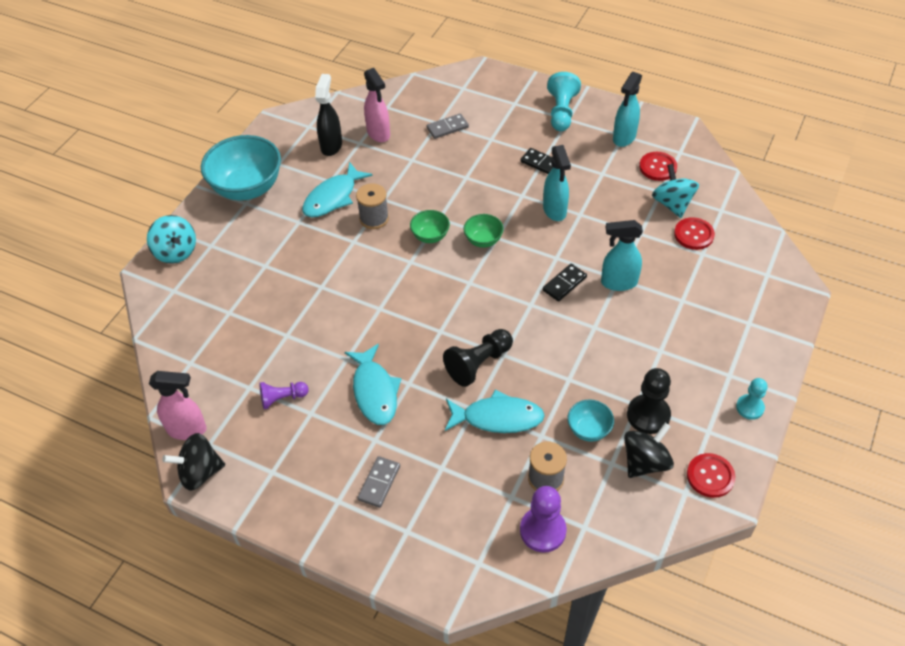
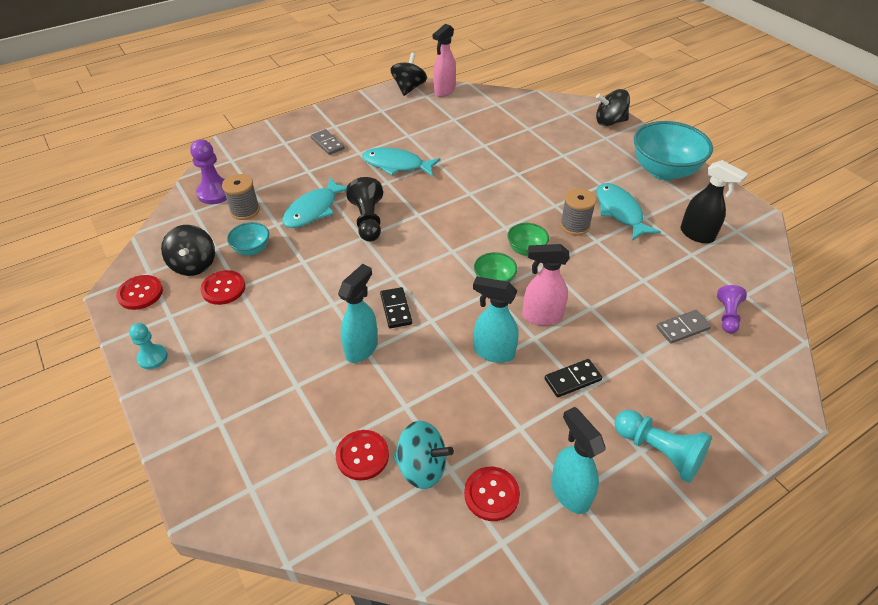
camera: 120 degrees right, 5 degrees down
(176, 252) = (609, 122): turquoise spinning top -> black spinning top
(282, 398) = (431, 128): purple pawn -> purple pawn (727, 315)
(378, 133) = (700, 272): pink spray bottle -> pink spray bottle (541, 316)
(447, 128) = (682, 328): grey domino -> grey domino turned 60 degrees clockwise
(648, 415) = (223, 288): black pawn -> red button

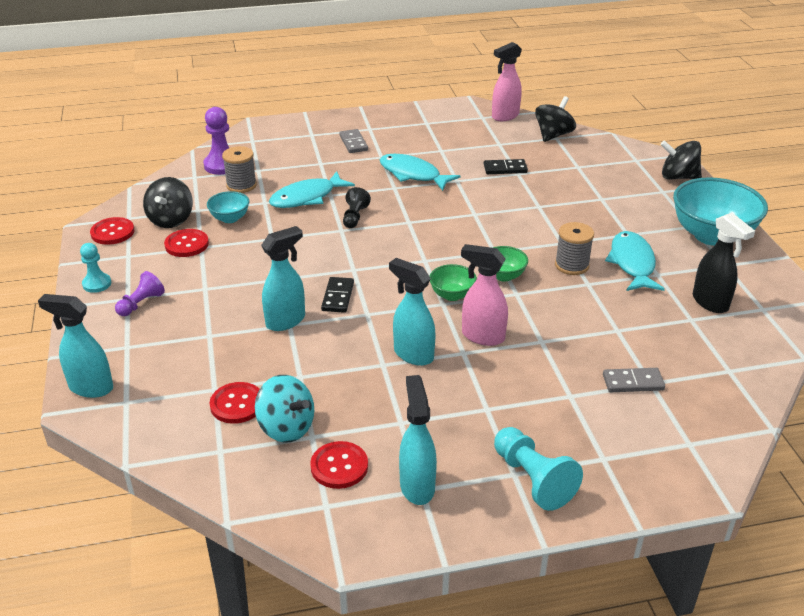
camera: 20 degrees right, 10 degrees down
(205, 483) = (90, 387): none -> turquoise spray bottle
(368, 220) = (354, 217): black pawn -> black pawn, size x0.64
(409, 88) = (468, 107): black spinning top -> black spinning top (553, 135)
(572, 379) = (480, 397): black domino -> black domino (505, 169)
(727, 315) = (694, 383): purple pawn -> purple pawn (141, 304)

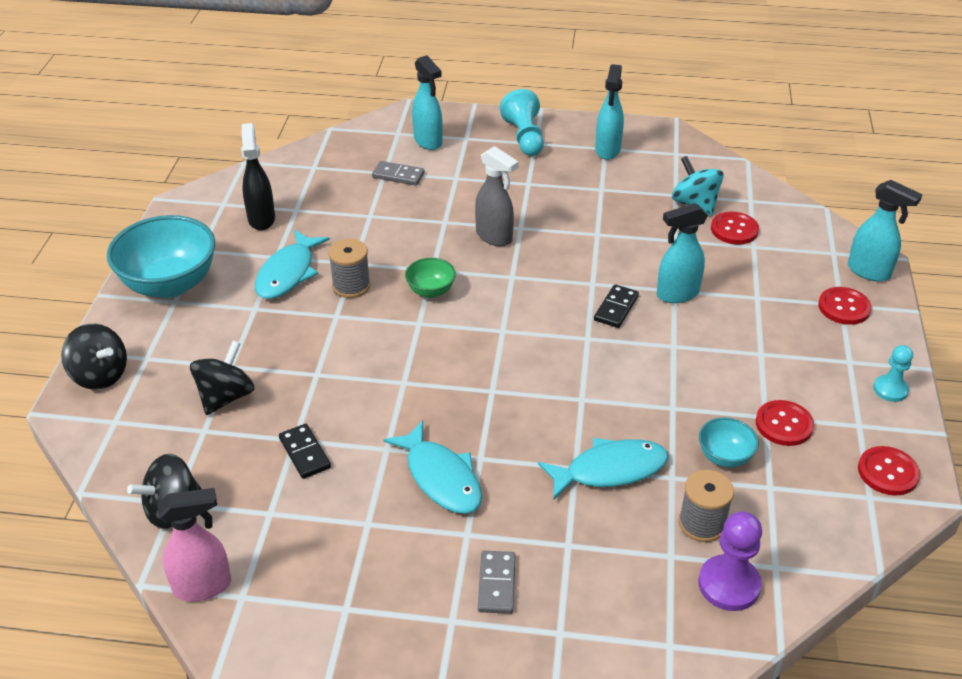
camera: 160 degrees left, 5 degrees up
(141, 304) = (833, 350): purple pawn -> none
(171, 220) = (807, 476): black spinning top -> black spinning top (226, 397)
(339, 466) = (660, 172): red button -> red button (844, 307)
(354, 217) = (556, 416): black pawn -> none
(413, 354) = (566, 236): turquoise spray bottle -> turquoise spray bottle (428, 141)
(452, 295) = (497, 282): green bowl -> none
(482, 336) = (494, 237): pink spray bottle -> grey spray bottle
(505, 169) = (305, 453): black domino -> black domino turned 45 degrees clockwise

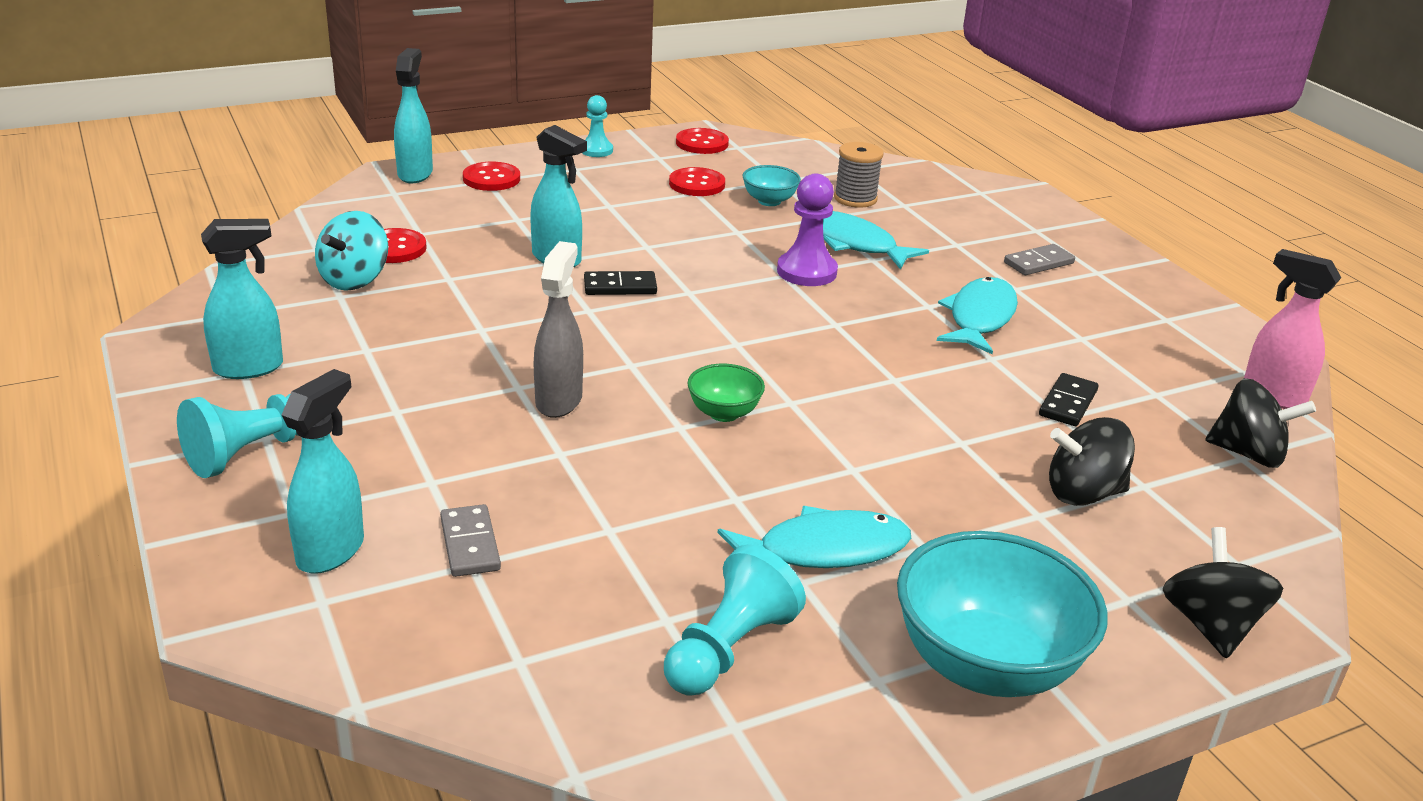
camera: 125 degrees left, 10 degrees down
(261, 219) = (729, 649): black spray bottle -> turquoise pawn
(351, 286) = (785, 480): grey spool -> none
(729, 585) = (898, 181): purple pawn -> purple pawn (806, 272)

